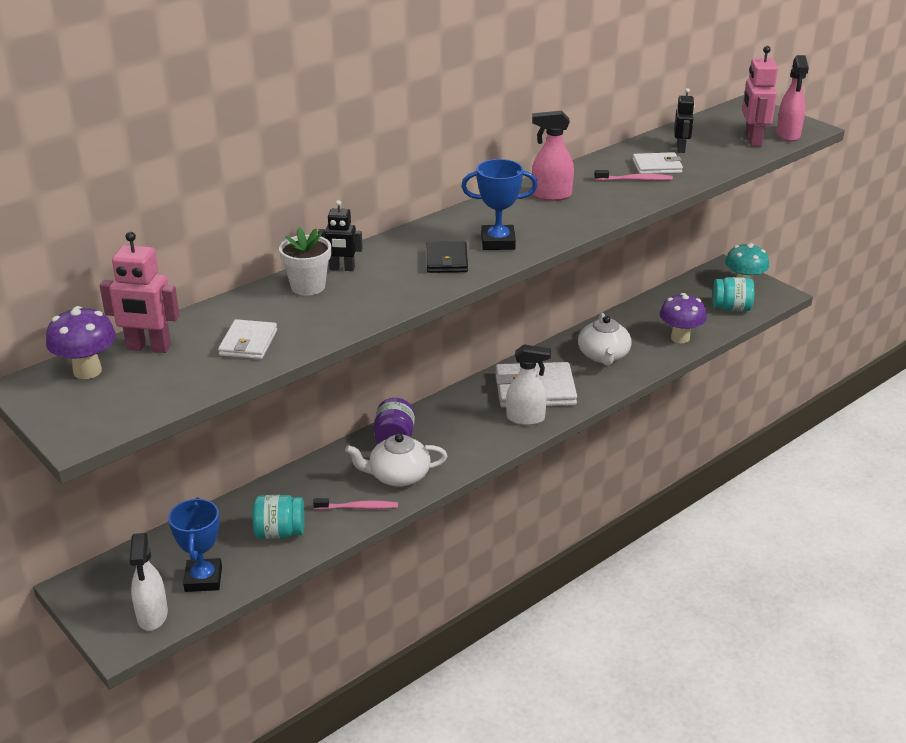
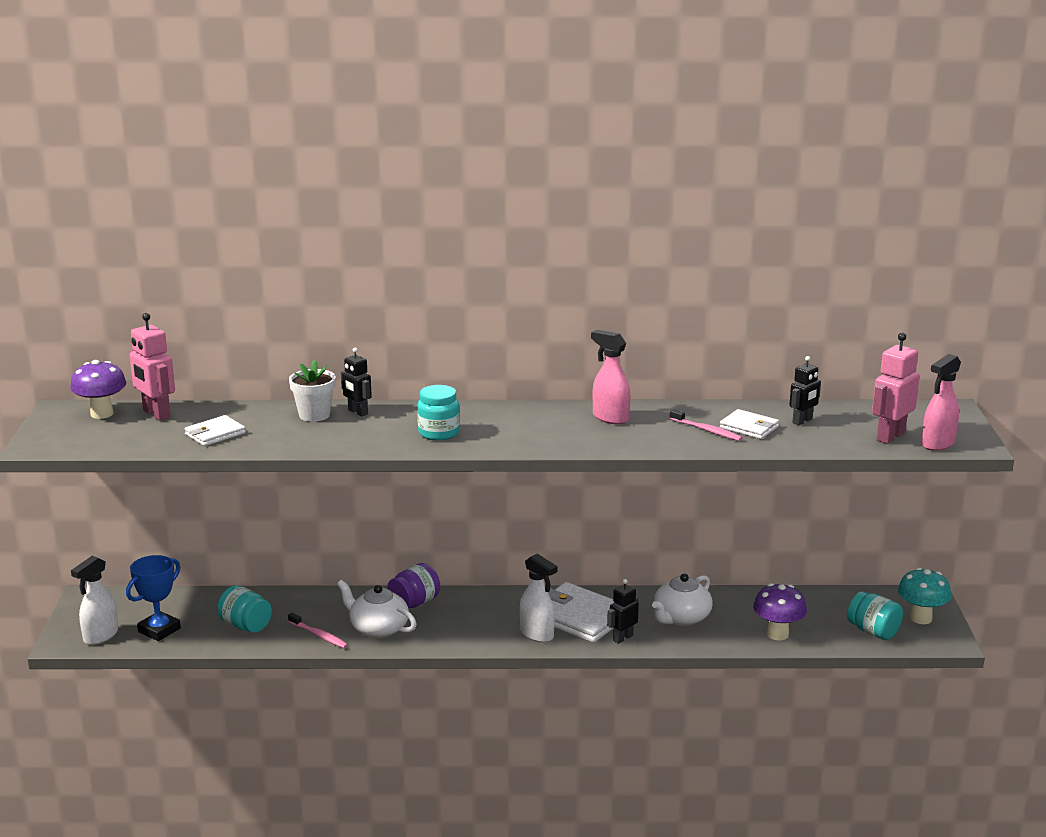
camera: 40 degrees right, 10 degrees down
(447, 260) = (439, 433): black wallet -> turquoise jar
(498, 242) = (500, 435): blue trophy -> none
(588, 391) = (623, 638): none -> black robot

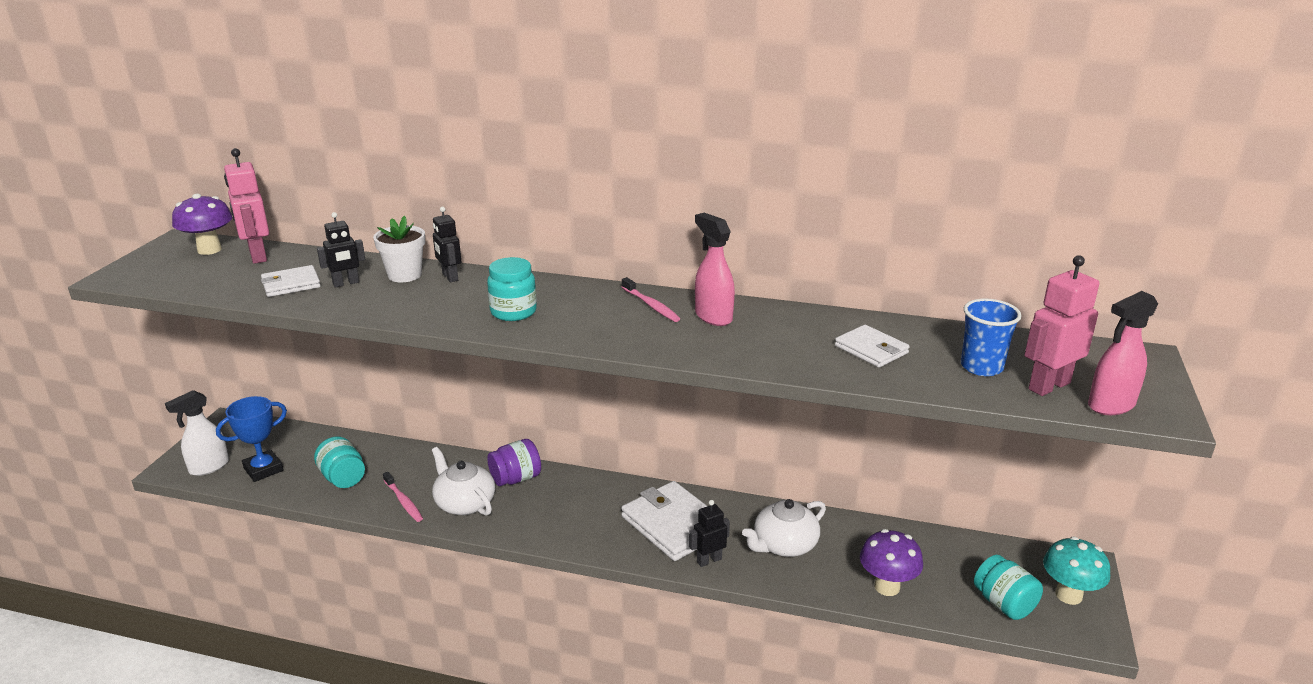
camera: 15 degrees right, 5 degrees up
(537, 634) = (620, 539): white spray bottle -> none
(707, 430) = (818, 347): pink toothbrush -> pink toothbrush (651, 305)
(802, 421) = (941, 349): black robot -> black robot (346, 283)
(837, 430) = (981, 367): none -> blue cup

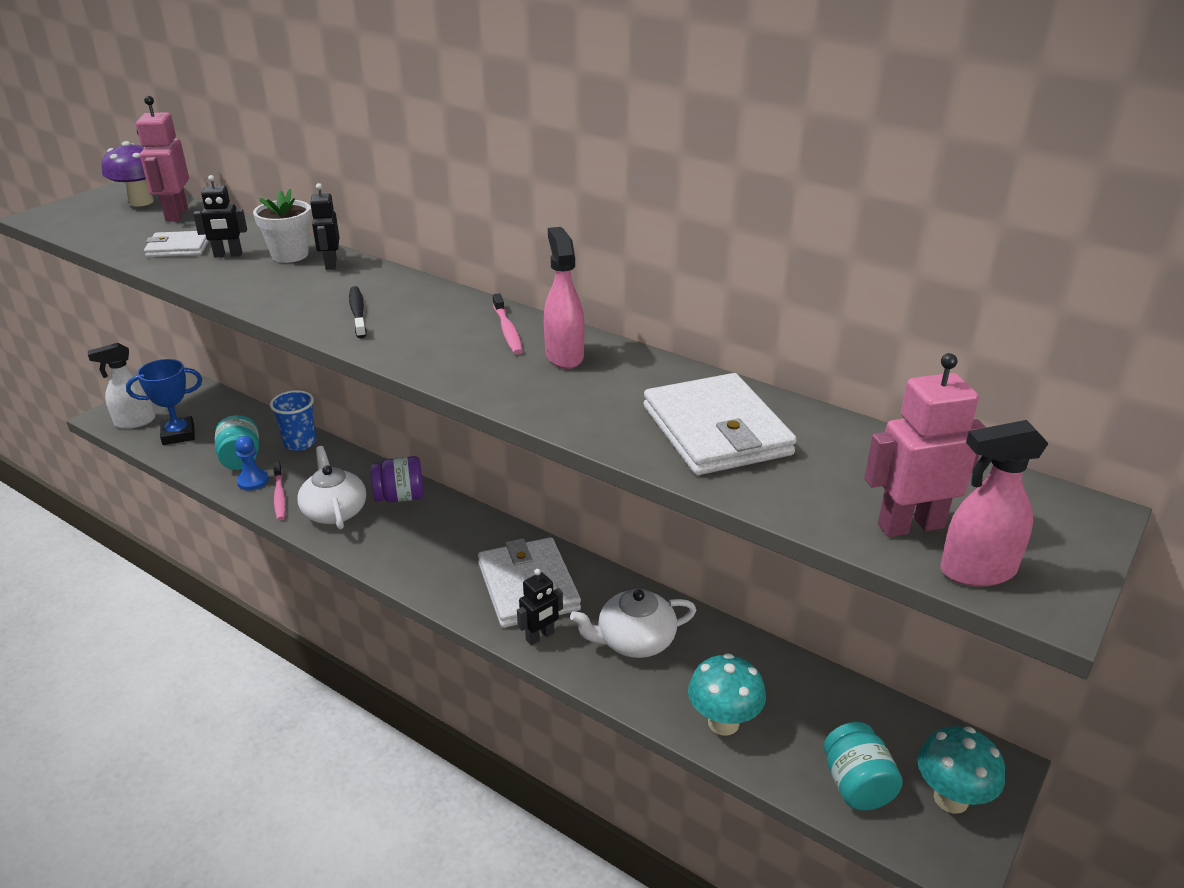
camera: 20 degrees right, 5 degrees up
(368, 494) = (253, 481): none -> blue pawn
(513, 312) = (358, 312): turquoise jar -> black toothbrush
(709, 560) = (540, 636): black robot -> black robot turned 150 degrees clockwise
(871, 349) = (716, 430): white wallet -> white wallet, size x1.78
(887, 587) = (723, 723): purple mushroom -> turquoise mushroom
(981, 367) = (840, 481): blue cup -> blue cup (300, 443)

